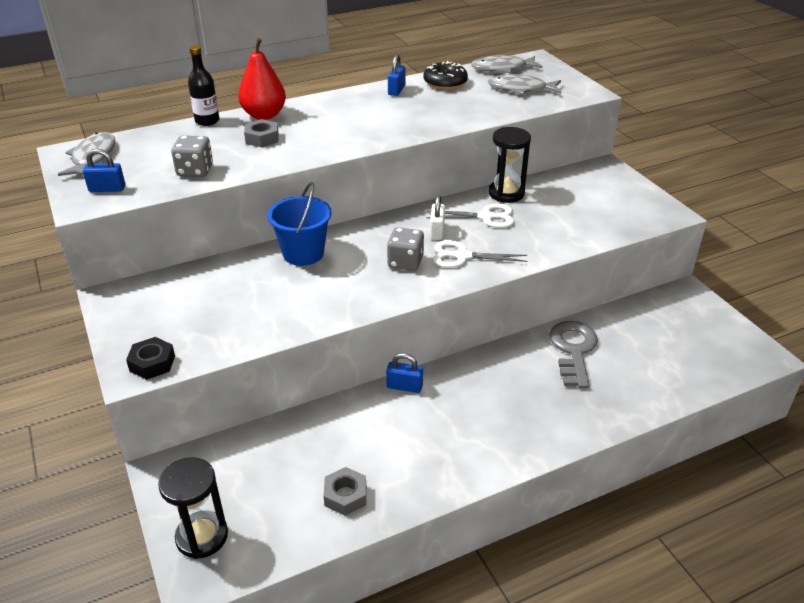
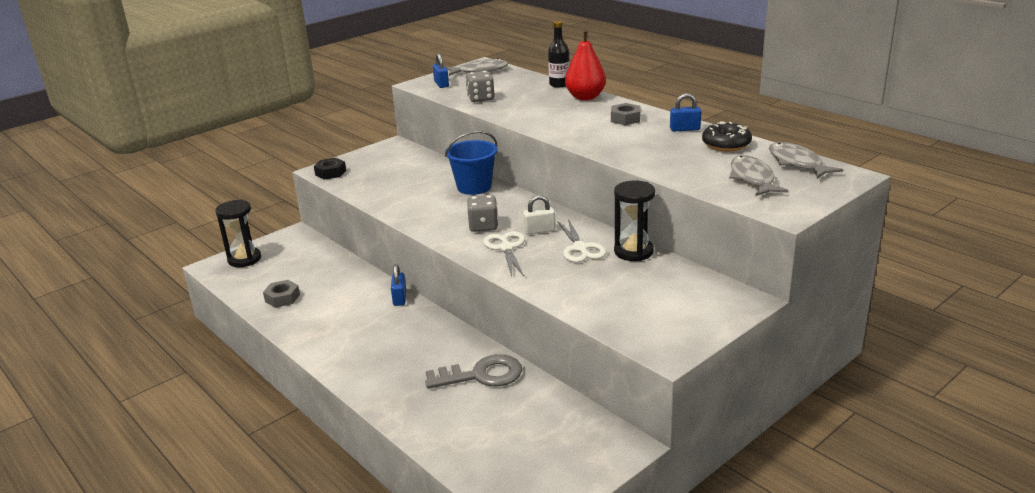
camera: 75 degrees right, 10 degrees down
(262, 138) = (545, 105): grey nut -> grey nut (625, 119)

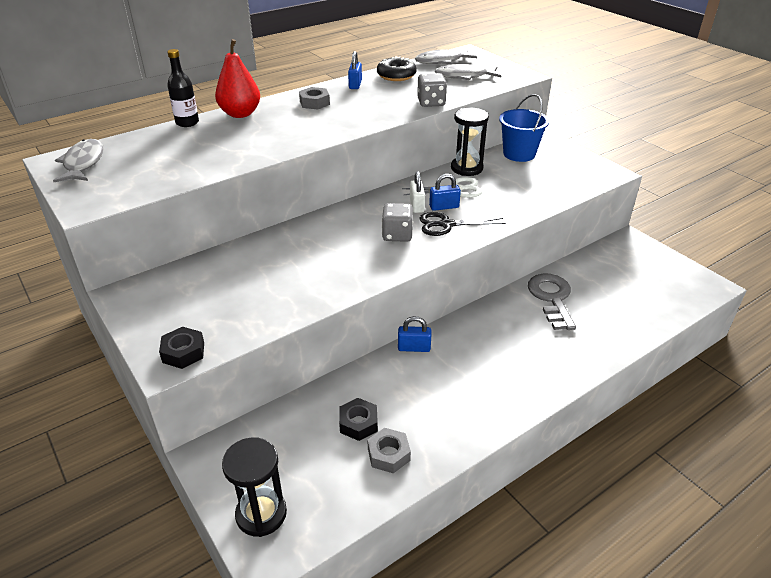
camera: 85 degrees left, 10 degrees up
(315, 282) = (358, 423): none -> black nut
(441, 84) = (107, 190): blue padlock -> blue padlock (444, 207)
(474, 187) = (300, 236): blue bucket -> blue bucket (519, 154)
(480, 98) = (190, 167): grey dice -> grey dice (431, 102)
(506, 248) = (446, 224): white scissors -> black scissors

